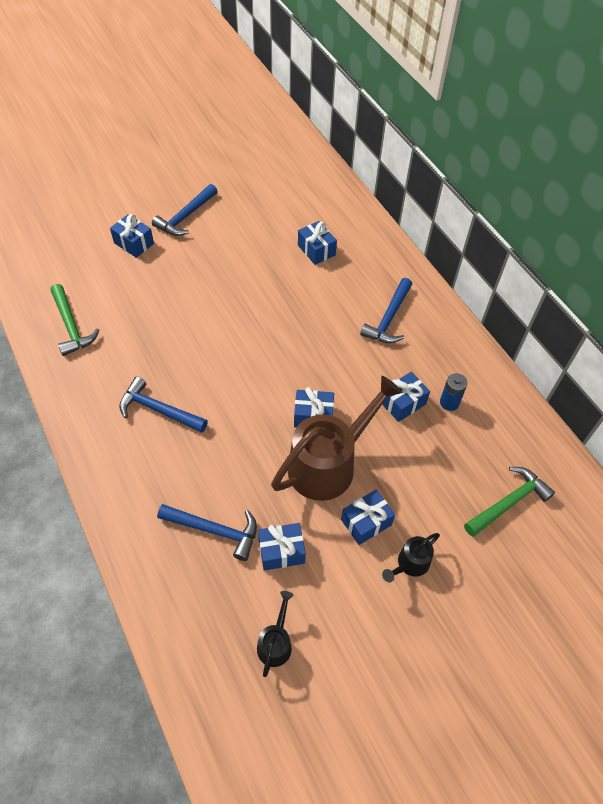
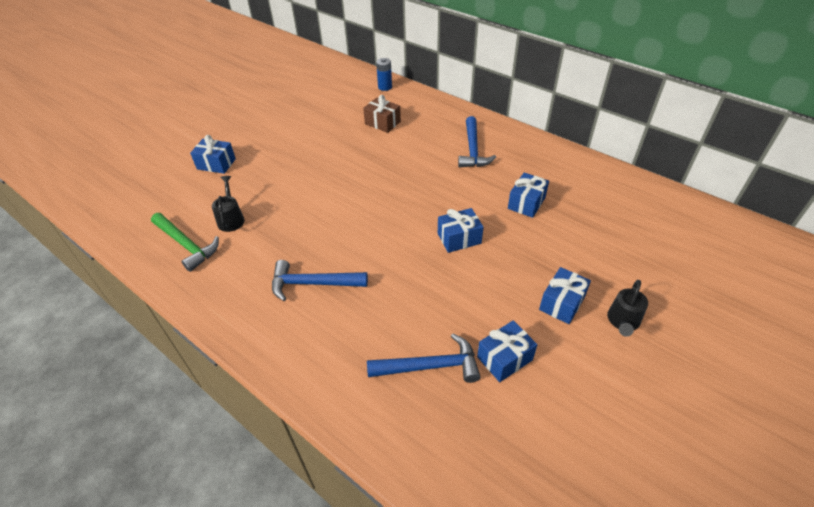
camera: 20 degrees left, 10 degrees down
(186, 216) = (254, 132): blue hammer -> none
(276, 642) = (555, 444): black watering can -> black watering can (231, 218)
(316, 250) = (382, 123): blue gift -> brown gift
(329, 463) = (497, 269): brown watering can -> none
(449, 402) = (562, 190): blue battery -> blue battery (385, 87)
(508, 502) = (662, 243): green hammer -> none

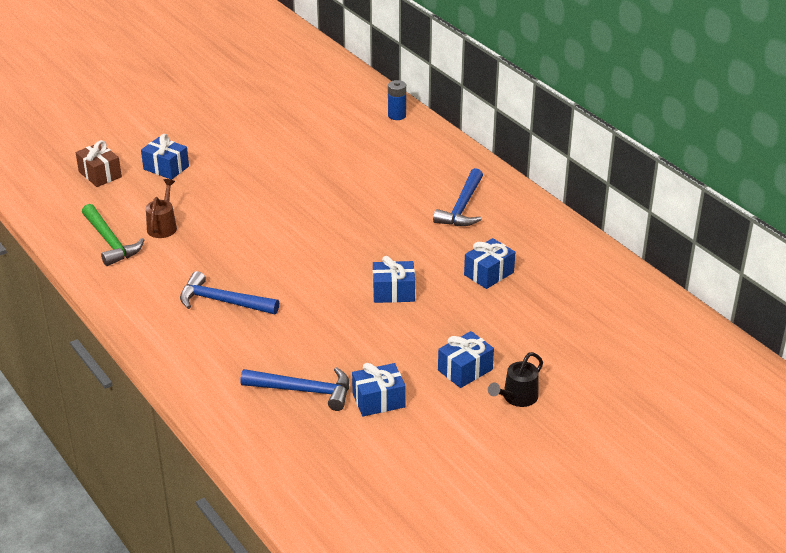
camera: 15 degrees right, 10 degrees down
(231, 218) = (163, 226): black watering can -> brown watering can
(382, 123) = (372, 157): brown gift -> brown gift (100, 174)

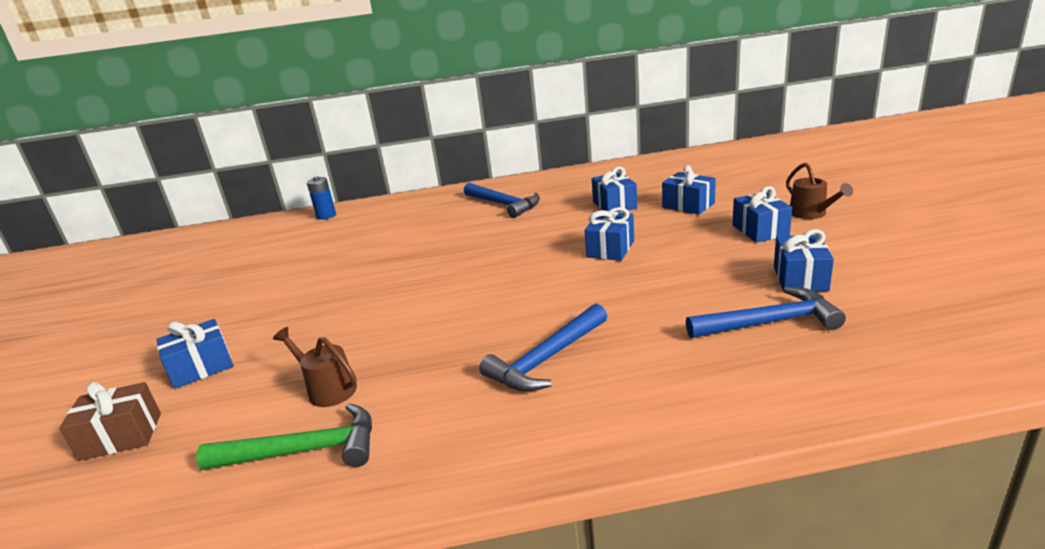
camera: 60 degrees left, 10 degrees down
(303, 390) = (769, 322): blue hammer -> blue hammer turned 45 degrees clockwise
(506, 319) = (688, 205): none -> blue gift
(517, 398) = (811, 214): black watering can -> brown watering can

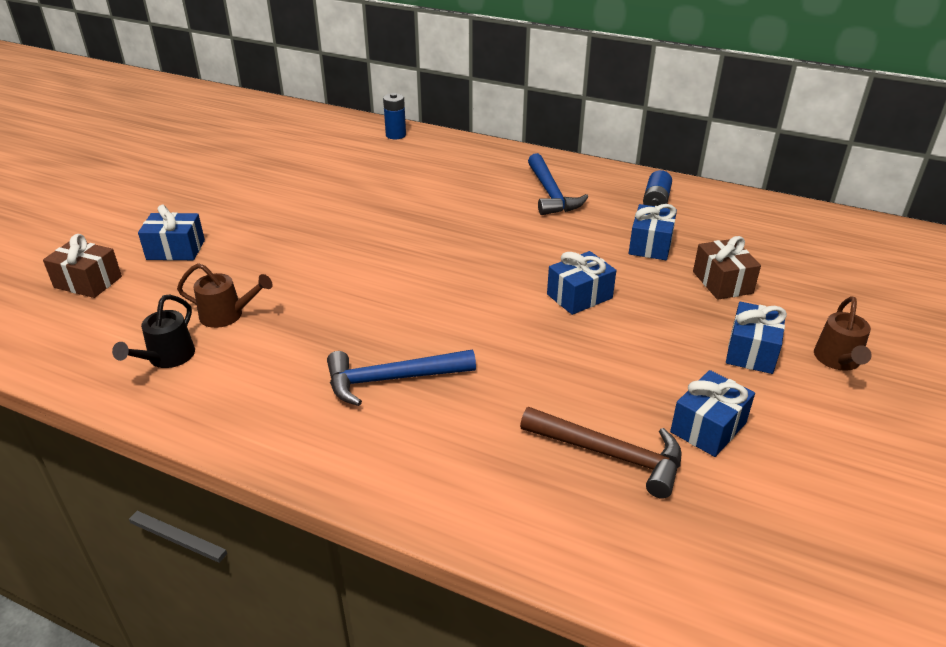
camera: 30 degrees right, 10 degrees up
(304, 451) = (167, 358): green hammer -> black watering can
(327, 389) = (227, 315): brown watering can -> brown watering can turned 120 degrees clockwise
(582, 183) = (656, 201): none -> blue battery
(688, 205) = (722, 282): blue gift -> brown gift
(769, 322) = (610, 454): blue hammer -> brown hammer

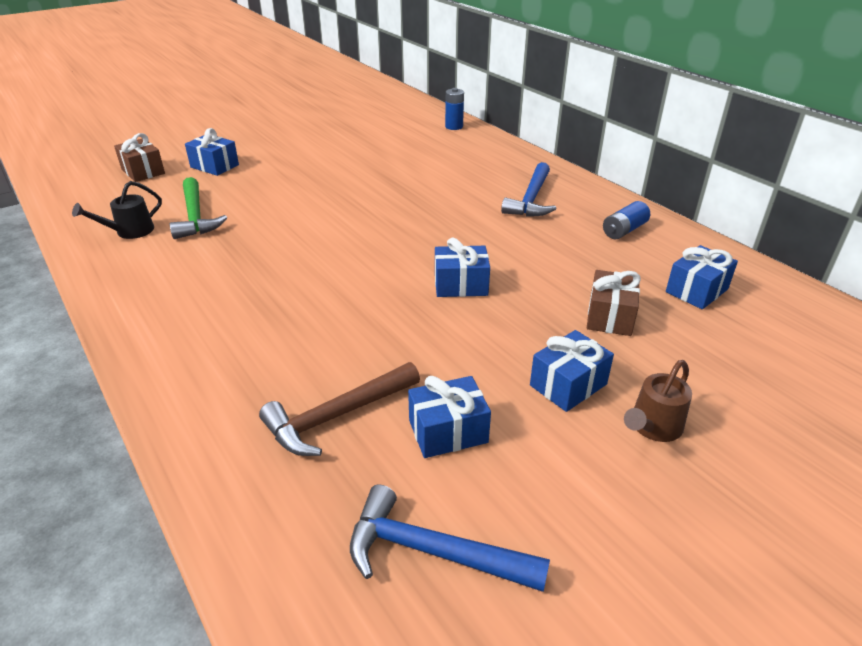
camera: 30 degrees right, 0 degrees up
(227, 315) = (195, 216): brown watering can -> green hammer
(392, 379) = (246, 296): blue hammer -> blue hammer (433, 552)
(610, 454) = (337, 416): brown hammer -> brown hammer turned 90 degrees clockwise
(650, 245) = (575, 264): blue gift -> blue gift (696, 290)

